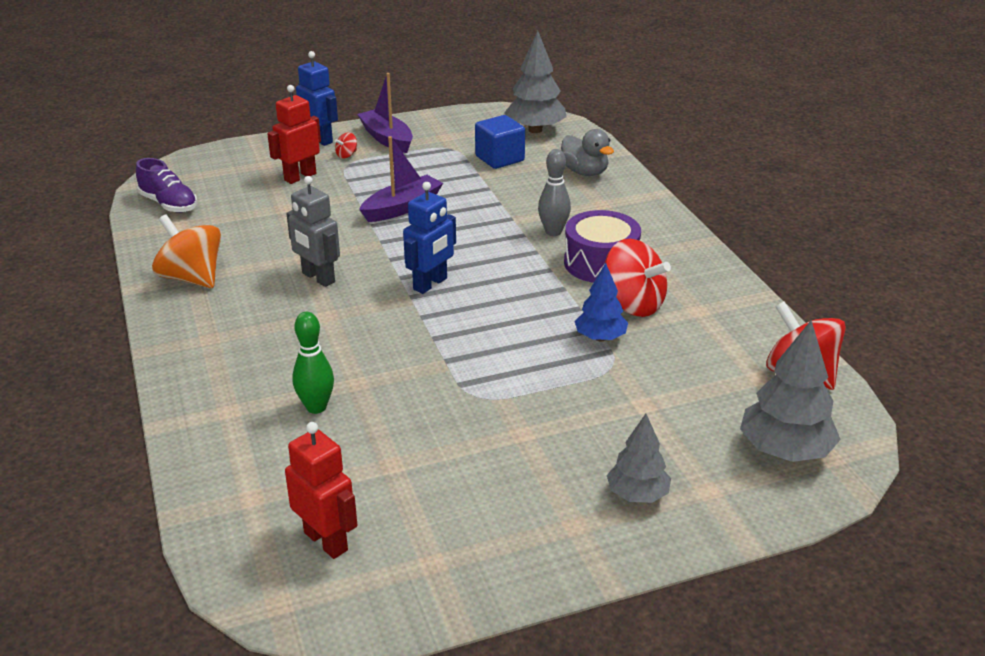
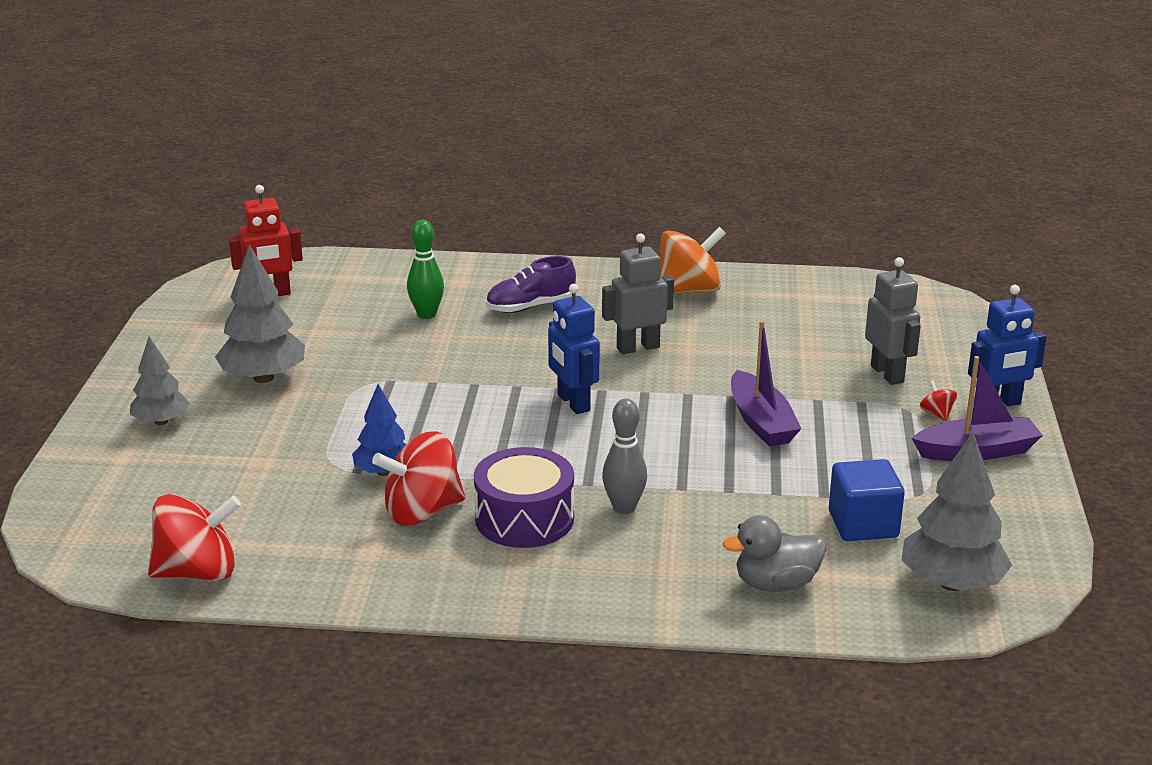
camera: 115 degrees right, 5 degrees down
(169, 204) = (860, 295): purple shoe -> purple shoe (530, 307)
(300, 177) = (887, 374): red robot -> grey robot
(784, 451) = (115, 513): grey tree -> grey tree (263, 378)

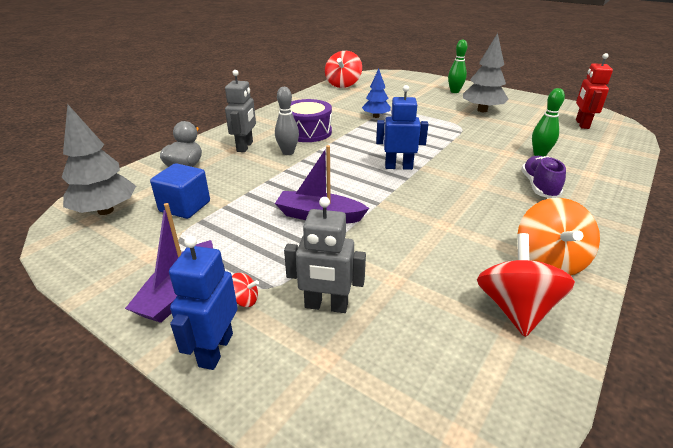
camera: 120 degrees right, 5 degrees up
(161, 421) = (454, 91): grey tree -> green bowling pin
(422, 512) = (337, 117): red spinning top -> red spinning top (515, 308)
(637, 347) = (454, 206): grey robot -> grey robot (245, 147)

